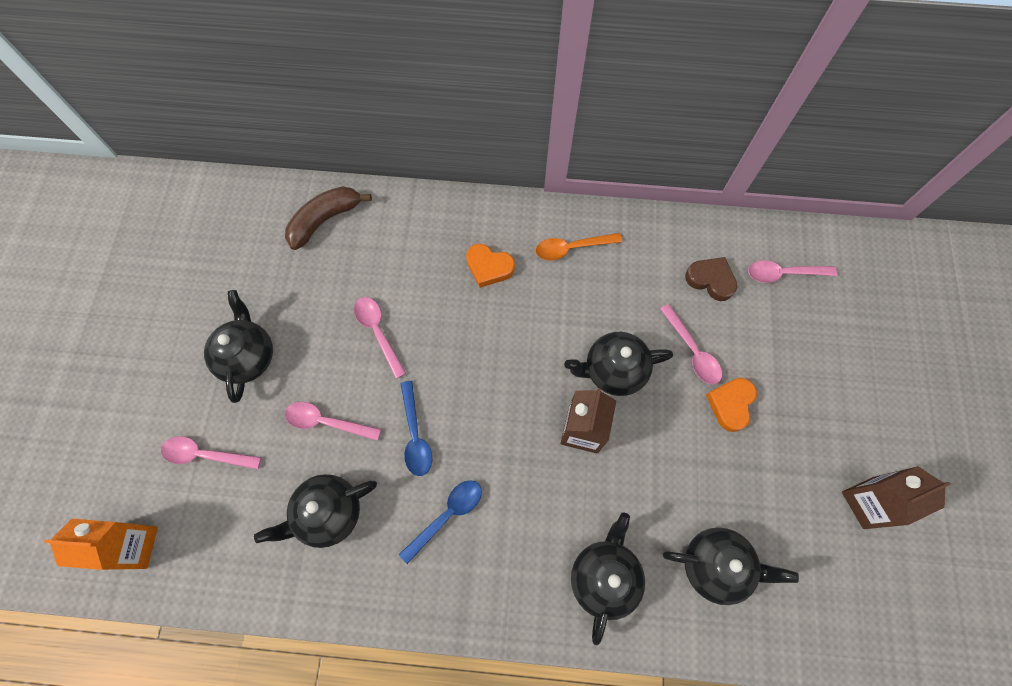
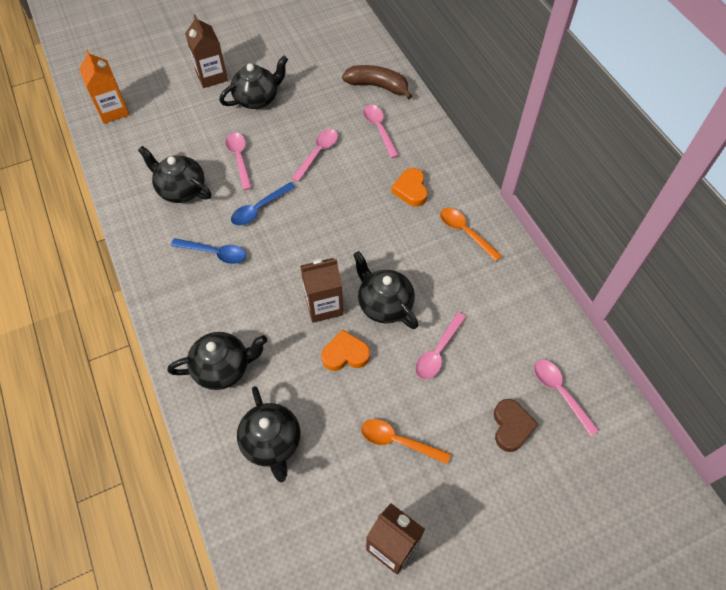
camera: 60 degrees right, 10 degrees down
(169, 392) = (211, 76): none -> brown carton
(205, 455) = (184, 113): pink spoon -> pink spoon (379, 129)
(710, 280) = (511, 339): brown heart -> brown heart (511, 427)
(730, 404) = (411, 399): orange heart -> orange heart (345, 354)
(768, 440) = (398, 441): none -> orange spoon

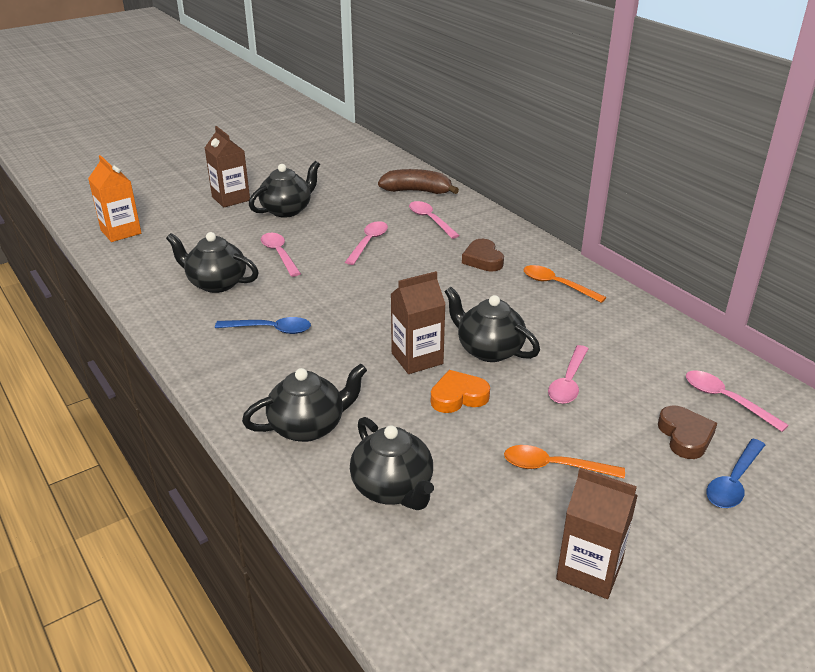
camera: 10 degrees left, 25 degrees down
(259, 209) = (314, 289): blue spoon -> blue spoon (733, 482)
(411, 190) = (483, 260): orange heart -> brown heart

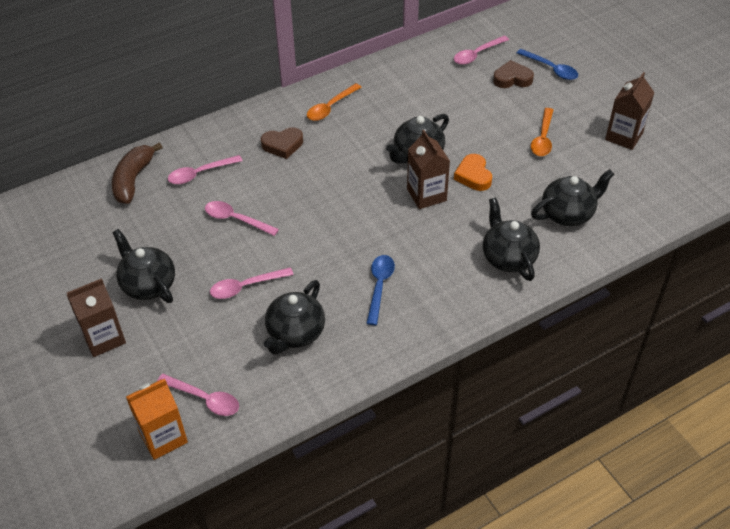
camera: 85 degrees left, 15 degrees up
(568, 382) = (457, 119): pink spoon -> pink spoon (204, 399)

